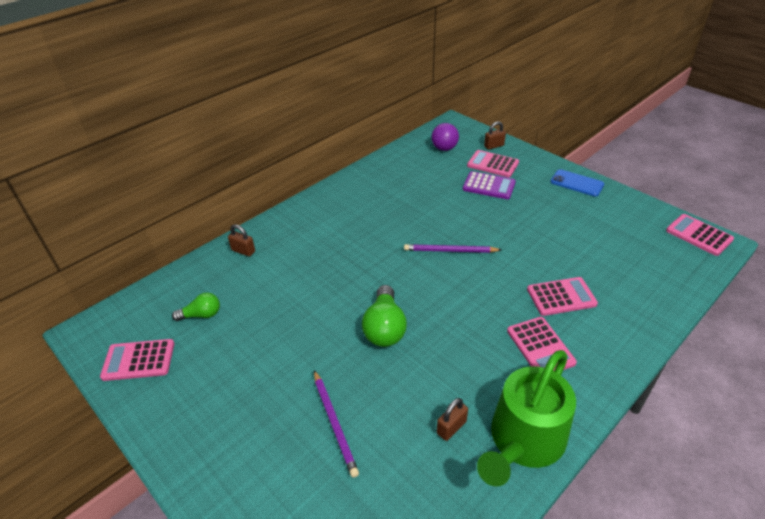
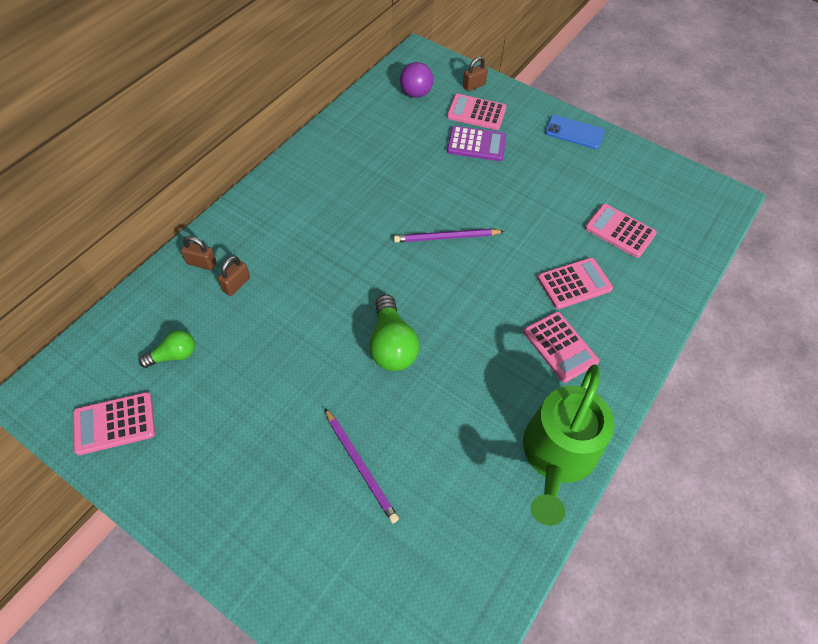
camera: 15 degrees left, 15 degrees up
(451, 427) = (483, 452): brown padlock -> brown padlock (236, 284)
(699, 235) = (707, 190): pink calculator -> pink calculator (620, 231)

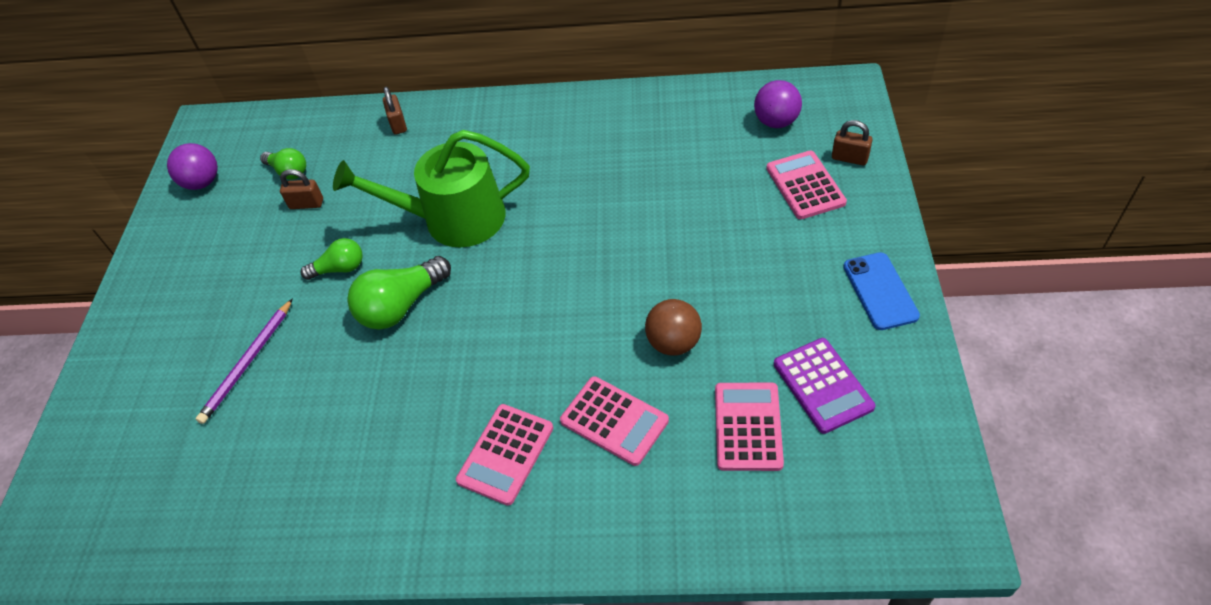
camera: 65 degrees right, 5 degrees down
(114, 423) = (202, 182): pink calculator -> purple ball
(236, 284) = (391, 159): brown padlock -> brown padlock (306, 204)
(319, 366) = (339, 268): none -> green light bulb
(446, 237) = (580, 268): purple pencil -> none
(476, 144) = (752, 214): purple calculator -> purple calculator (822, 385)
(540, 228) = (673, 343): none -> brown ball
(557, 455) = (353, 526): green watering can -> green watering can (454, 219)

